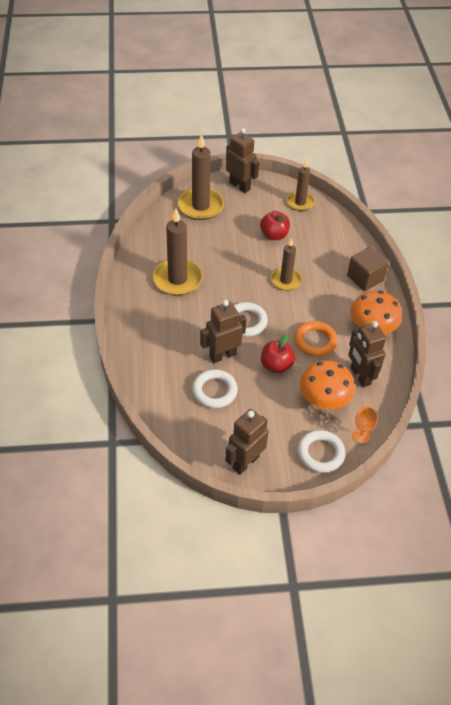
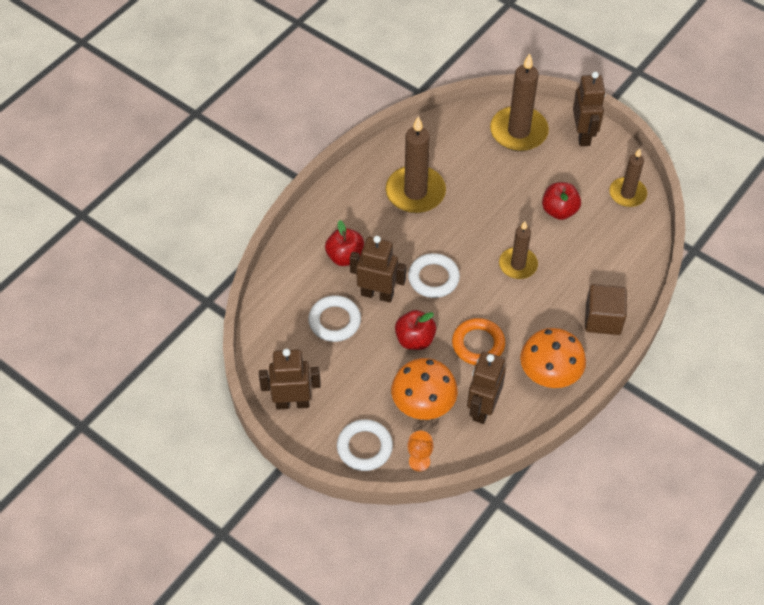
camera: 45 degrees right, 5 degrees up
(177, 347) = (345, 257): none -> red apple

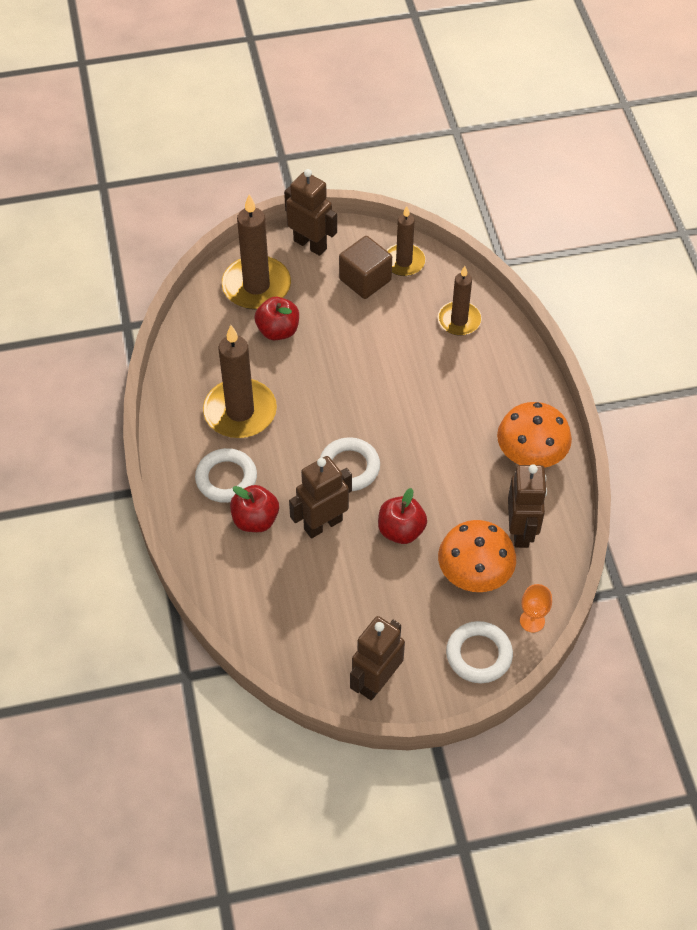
camera: 50 degrees left, 0 degrees up
(334, 321) = (319, 581): white ring -> white ring (226, 478)
(478, 344) = (452, 485): orange ring -> none
(482, 408) = (521, 531): brown robot -> brown robot turned 150 degrees counterclockwise
(518, 265) = (398, 394): brown candle -> brown candle (459, 320)
(559, 211) = (372, 321): red apple -> red apple (278, 331)
(603, 319) = (513, 375): brown cube -> brown cube (365, 280)

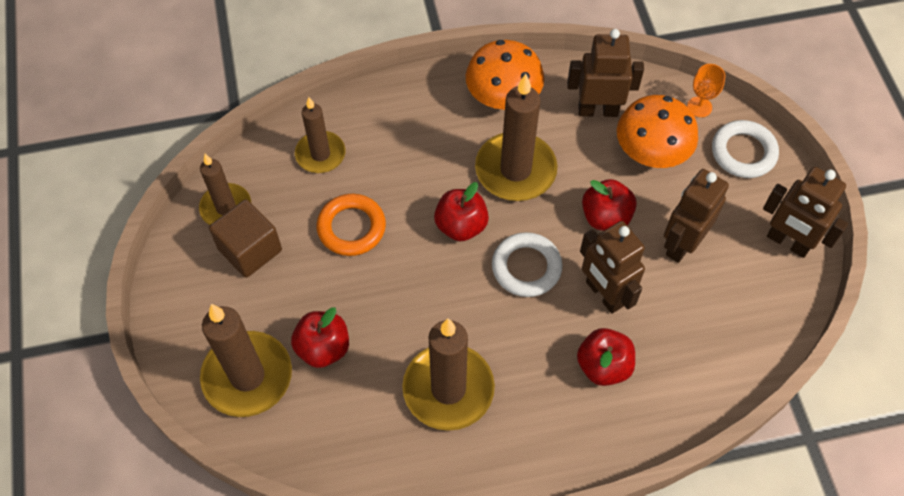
camera: 90 degrees left, 5 degrees up
(226, 478) = (547, 401): white ring -> none
(310, 244) = (184, 312): brown robot -> brown robot (682, 244)
(386, 344) = (351, 228): none -> orange ring
(390, 420) = (461, 226): none -> red apple
(449, 462) = (515, 170): none -> brown candle

